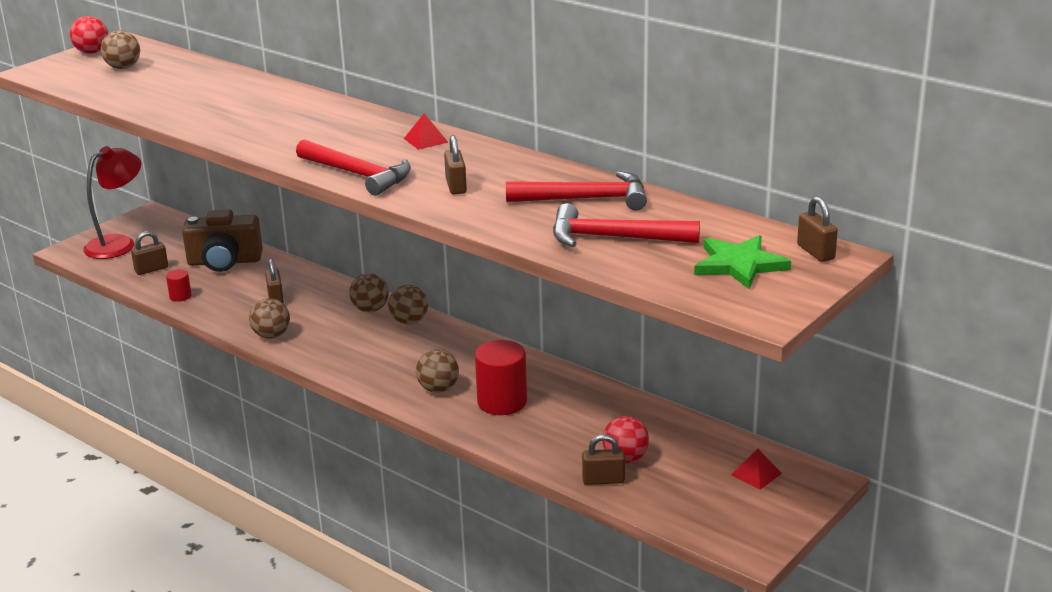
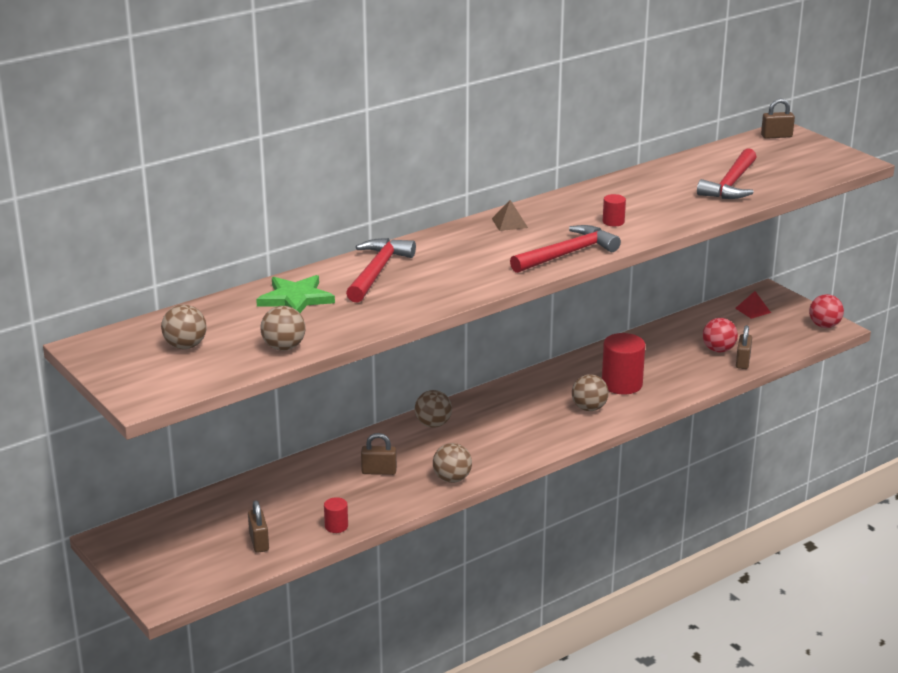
camera: 75 degrees left, 0 degrees up
(92, 52) = (110, 363): red ball -> red ball (824, 326)
(118, 243) = (173, 563): red lamp -> none
(224, 262) = (275, 495): brown camera -> none
(409, 321) = (467, 408): brown ball -> brown ball (284, 347)
(425, 140) = (509, 223): red pyramid -> brown pyramid
(456, 186) = (613, 222): brown padlock -> red cylinder
(585, 199) = (661, 184): red hammer -> red hammer (377, 272)
(739, 265) = (786, 157): green star -> green star (295, 298)

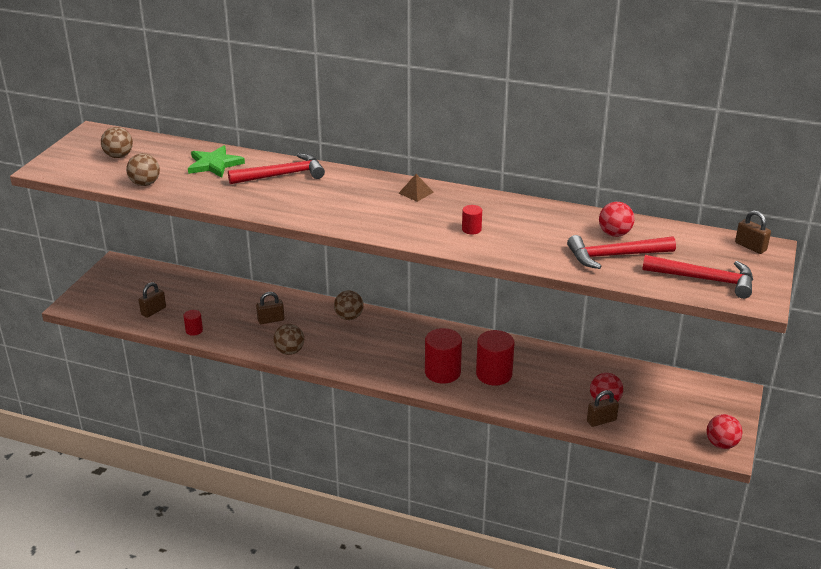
camera: 55 degrees right, 5 degrees up
(379, 471) = (271, 320): brown padlock -> brown padlock turned 75 degrees counterclockwise
(567, 254) = (391, 229): red hammer -> red hammer (704, 279)
(589, 408) = (442, 372): brown ball -> red cylinder
(695, 172) = (614, 234): none -> red ball
(753, 310) = (694, 396): red pyramid -> none

